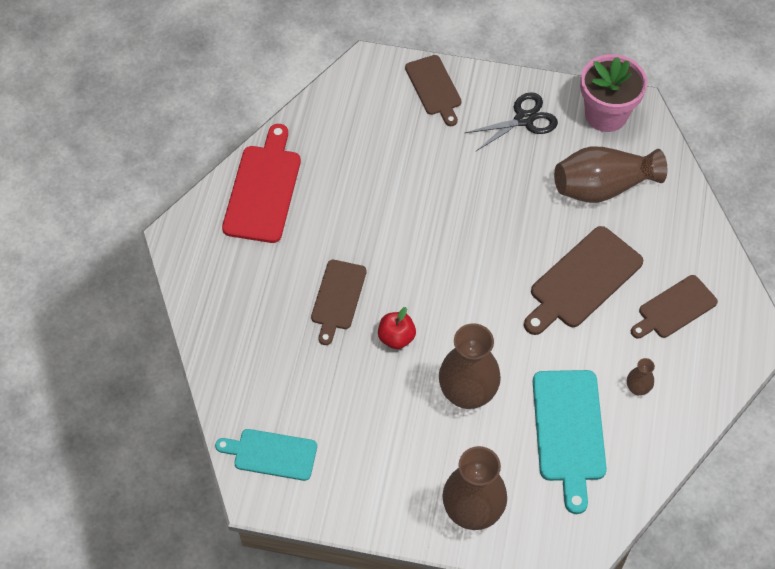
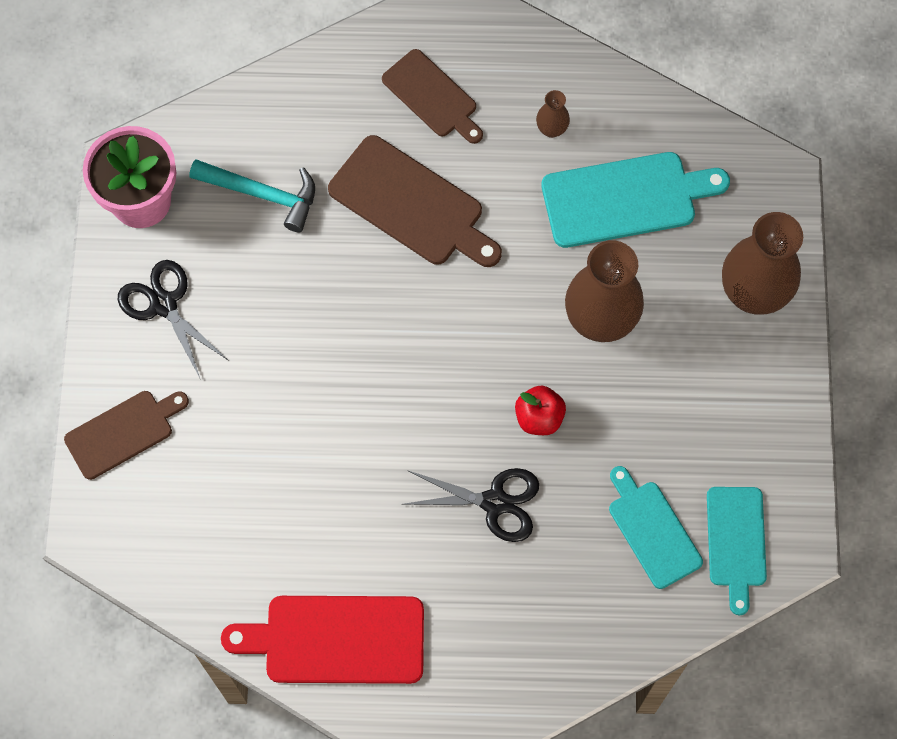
camera: 100 degrees left, 10 degrees up
(293, 397) = (652, 530): none -> turquoise cutting board
(338, 298) = (494, 502): brown cutting board -> black scissors
(602, 187) = (262, 194): brown vase -> turquoise hammer

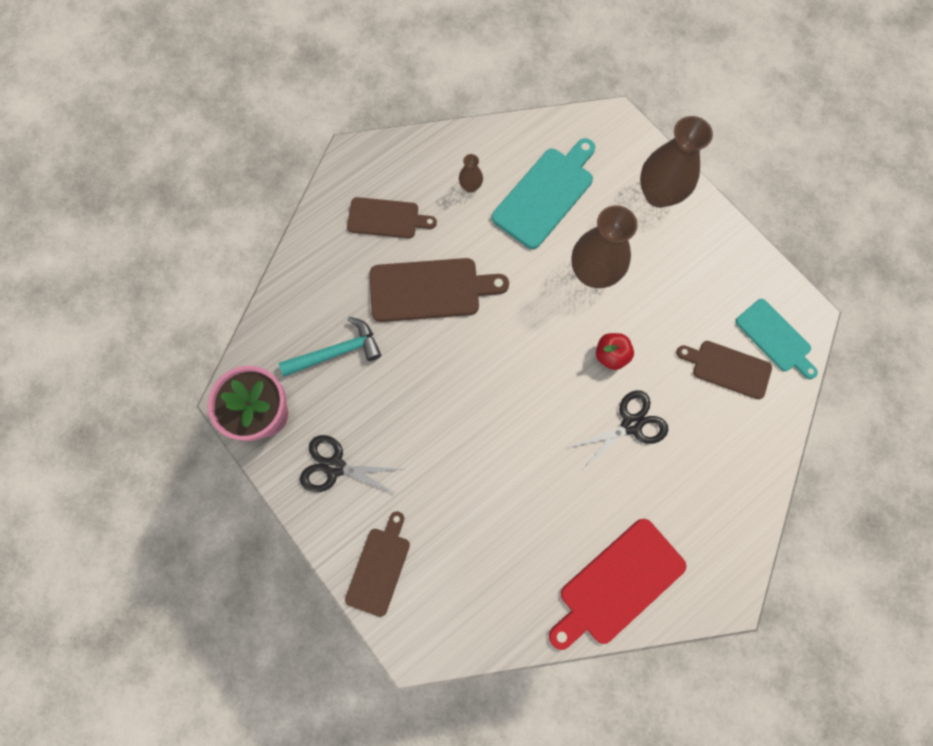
camera: 40 degrees left, 5 degrees up
(652, 530) = (727, 368): turquoise cutting board -> brown cutting board

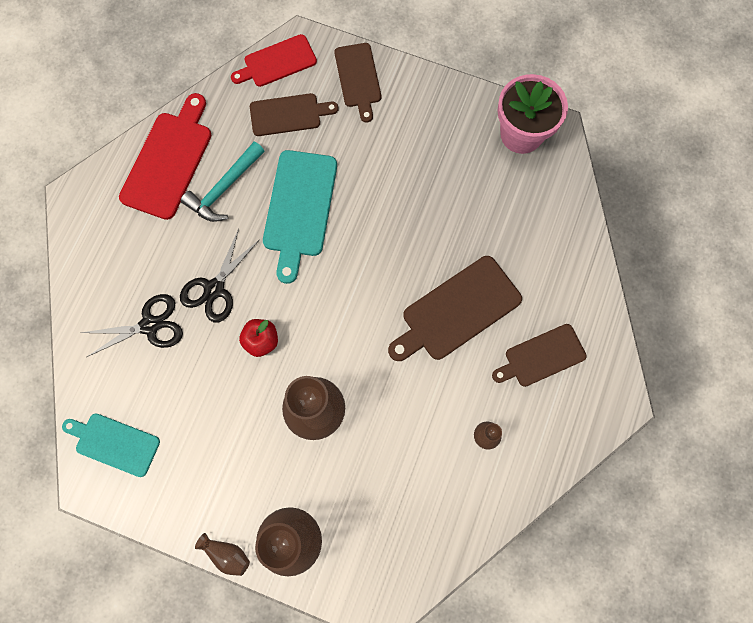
camera: 150 degrees right, 0 degrees up
(335, 467) = (439, 126): black scissors -> black scissors (150, 325)
(337, 352) = (500, 212): turquoise hammer -> turquoise hammer (224, 188)
(451, 638) = (277, 62): none -> red cutting board
(545, 194) = (407, 471): turquoise cutting board -> turquoise cutting board (299, 208)
(716, 210) = (227, 554): none -> brown vase
(727, 368) = (148, 387): brown cutting board -> brown cutting board (289, 114)

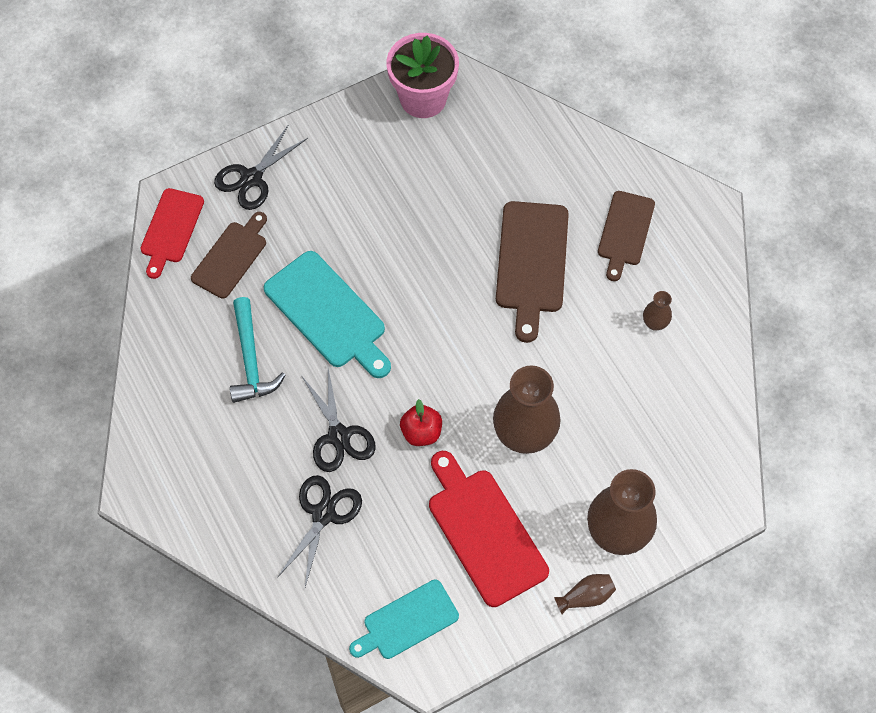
camera: 50 degrees left, 10 degrees down
(168, 161) = (179, 386): red cutting board -> red cutting board (484, 532)
(358, 78) = (251, 178): brown cutting board -> black scissors

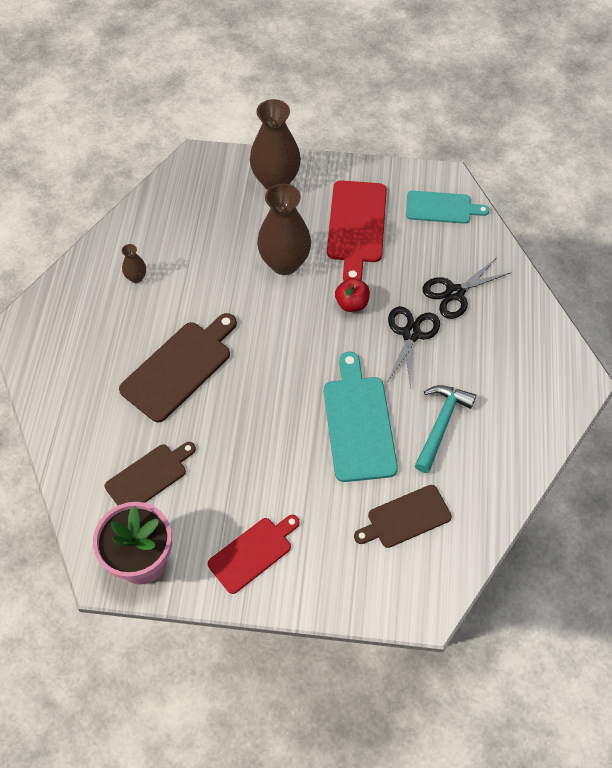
camera: 145 degrees left, 5 degrees down
(171, 229) = (442, 576): red cutting board -> red cutting board (253, 552)
(251, 178) = (343, 581): black scissors -> none
(586, 596) = (323, 162): brown vase -> none
(625, 232) = (94, 348): brown cutting board -> brown cutting board (149, 476)

